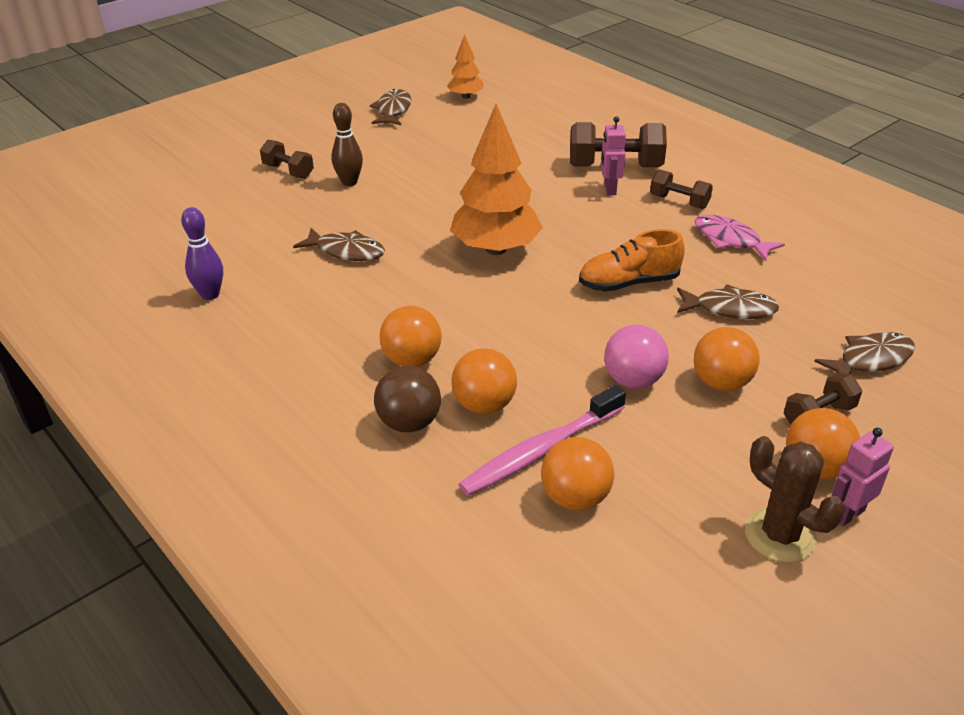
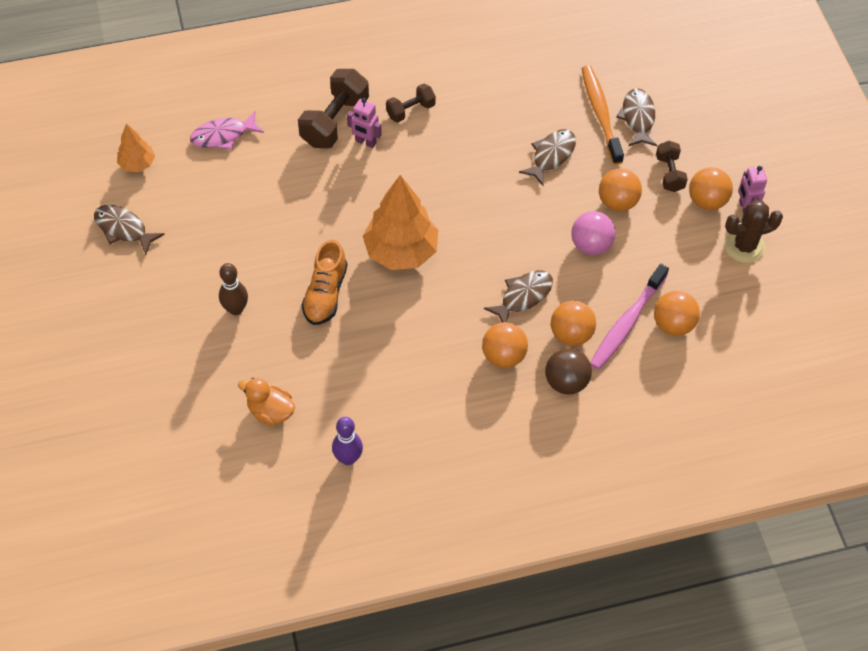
camera: 65 degrees left, 20 degrees up
(243, 234) = (270, 411): none -> orange duck
(288, 171) = (184, 347): brown dumbbell -> none
(346, 251) = (343, 348): brown fish -> brown fish (523, 296)
(541, 450) = (627, 323): pink toothbrush -> pink toothbrush turned 45 degrees clockwise
(629, 283) = (491, 194): orange shoe -> orange shoe (325, 293)
(730, 240) = (477, 110): pink fish -> pink fish (223, 136)
(837, 327) = (600, 114): none -> orange toothbrush

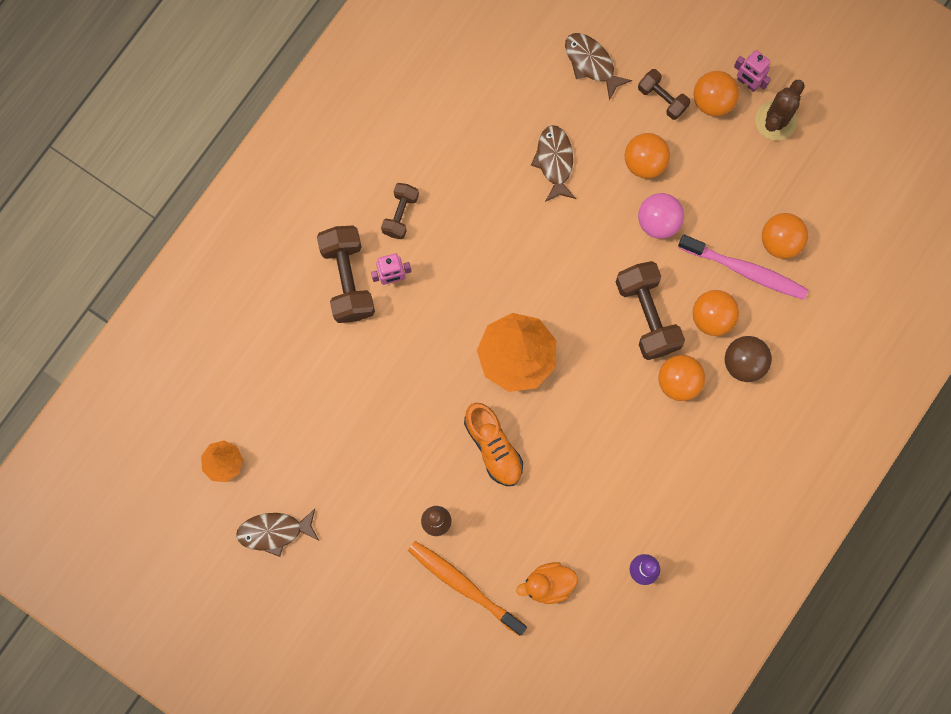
camera: 40 degrees left, 20 degrees up
(223, 136) = (268, 373): pink fish -> none
(523, 296) = (647, 315): brown fish -> brown dumbbell
(600, 114) = (558, 85): orange toothbrush -> orange toothbrush (464, 586)
(627, 323) = (745, 270): pink toothbrush -> pink toothbrush turned 60 degrees counterclockwise

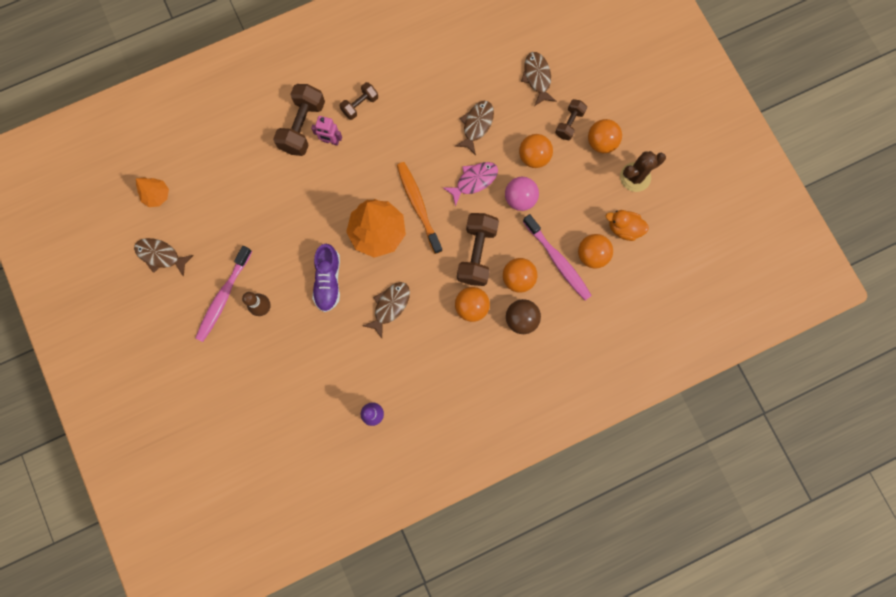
camera: 30 degrees right, 0 degrees up
(381, 537) = (223, 297): none -> pink toothbrush
(464, 586) = (255, 357): orange toothbrush -> orange toothbrush (418, 206)
(493, 447) = (328, 281): orange shoe -> purple shoe
(548, 584) = (309, 388): orange duck -> orange duck (624, 228)
(584, 435) = (390, 306): none -> brown fish
(591, 230) = (474, 181): none -> pink fish
(662, 99) = (569, 123): brown dumbbell -> brown dumbbell turned 45 degrees clockwise
(747, 83) = (631, 143): pink robot -> none

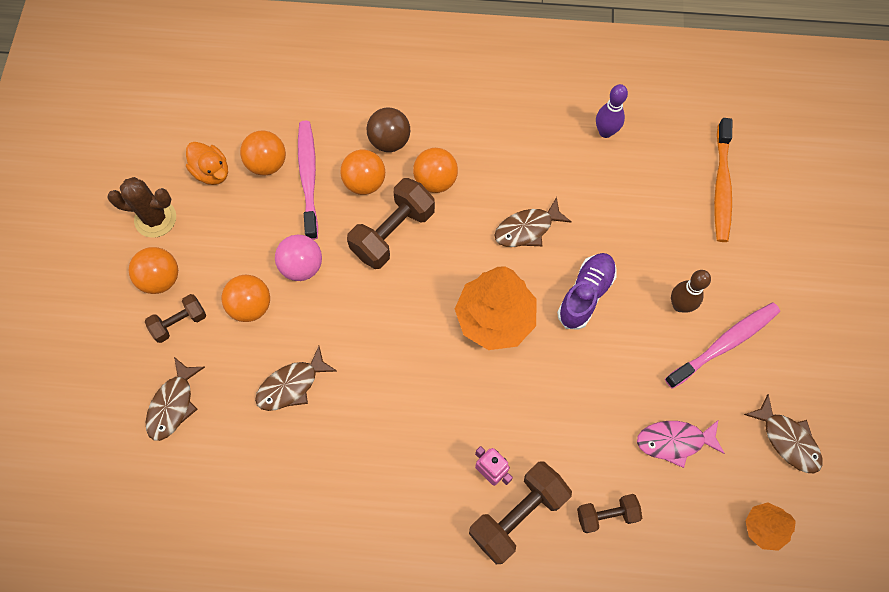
camera: 150 degrees left, 10 degrees down
(360, 105) = (424, 501): brown dumbbell -> brown dumbbell (606, 515)
(418, 206) = (427, 324): orange toothbrush -> orange toothbrush (721, 186)
(474, 181) = (341, 317): pink fish -> pink fish (674, 441)

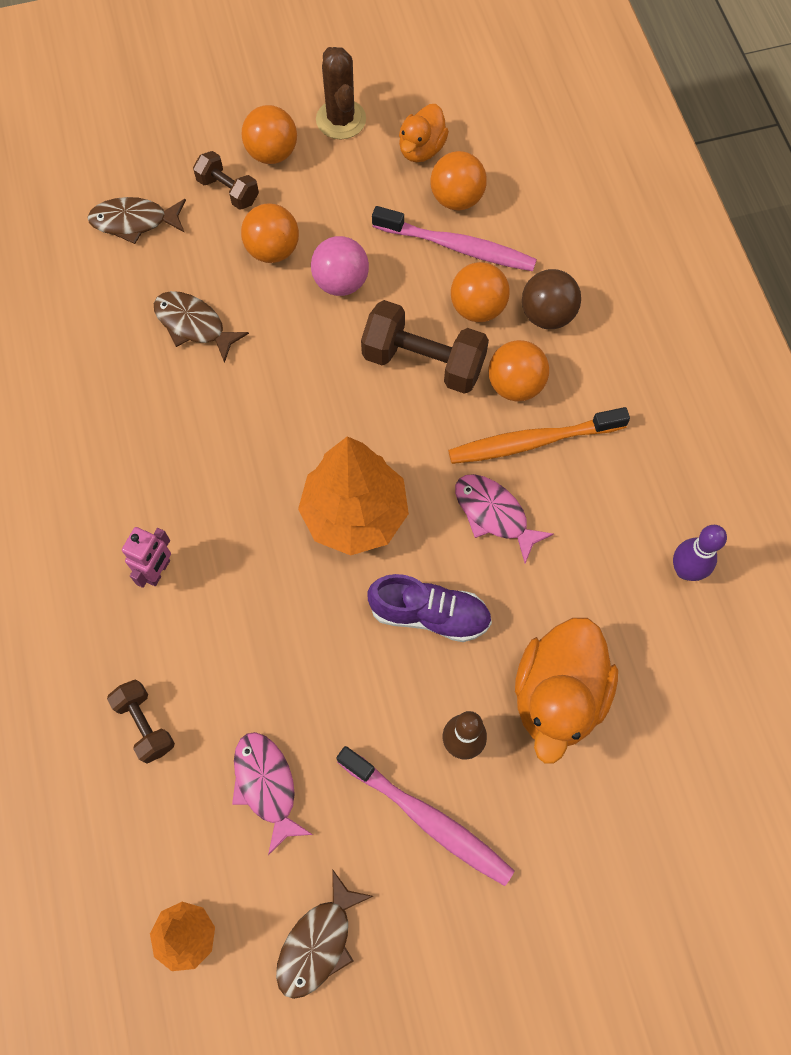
camera: 70 degrees right, 0 degrees up
(308, 178) = (457, 247): pink toothbrush -> pink toothbrush turned 45 degrees clockwise
(517, 514) = (115, 618): brown dumbbell -> none
(527, 229) = (494, 514): brown fish -> pink fish
(665, 236) = (558, 696): none -> orange duck
(721, 186) = (672, 754): orange toothbrush -> orange toothbrush (532, 442)

